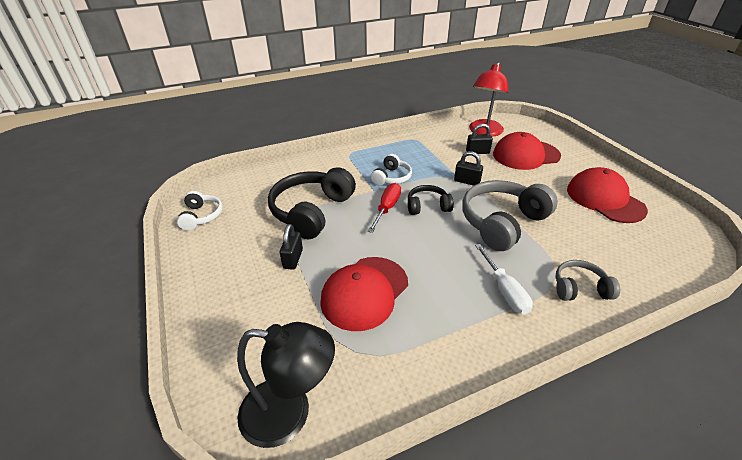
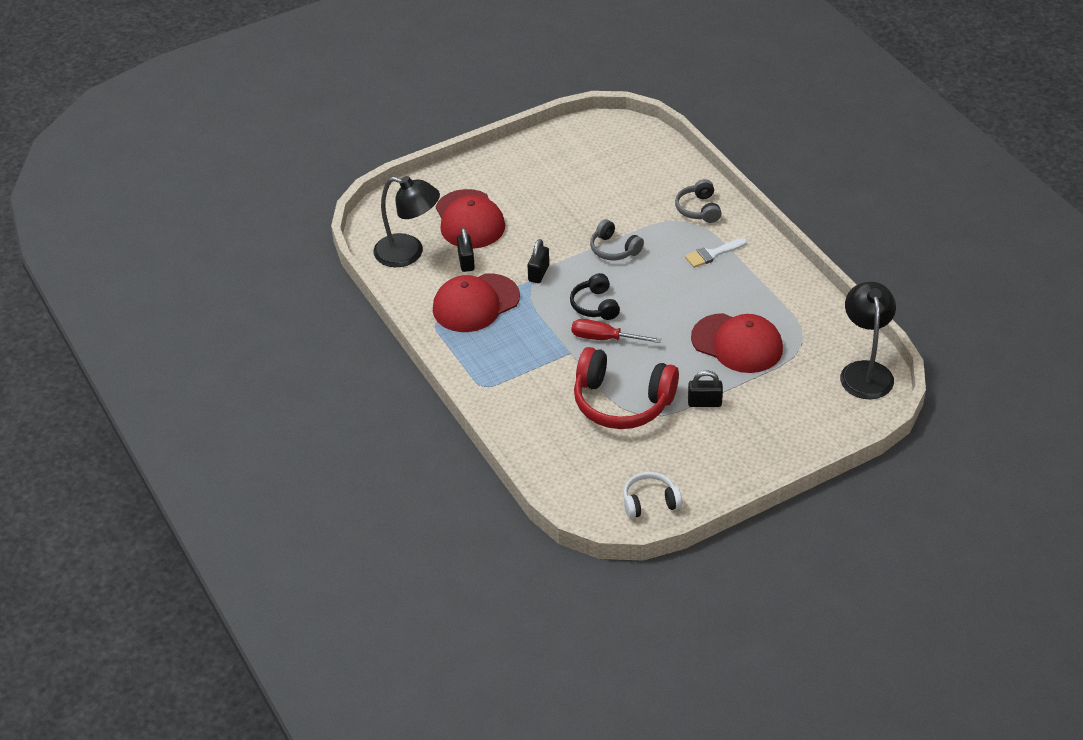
camera: 95 degrees left, 5 degrees up
(311, 211) = (622, 402): black headphones -> red headphones
(391, 178) = (539, 339): white headphones -> none
(484, 132) = (408, 253): red lamp -> black lamp
(502, 222) = (614, 249): grey headphones -> grey headphones, size x0.53
(504, 290) = (712, 254): white screwdriver -> white brush
(604, 199) = (559, 171): red cap -> red cap (475, 303)

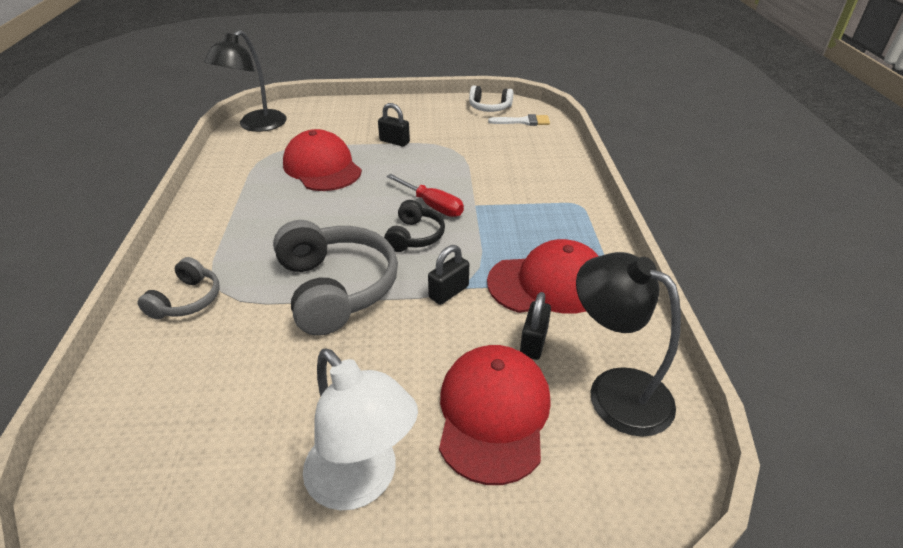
camera: 155 degrees left, 5 degrees down
(514, 174) = (362, 482): none -> white lamp
(614, 249) = (336, 288): grey headphones -> grey headphones, size x1.88
(622, 402) = (460, 159): red headphones -> none
(712, 254) = (243, 244): white brush -> white brush (523, 121)

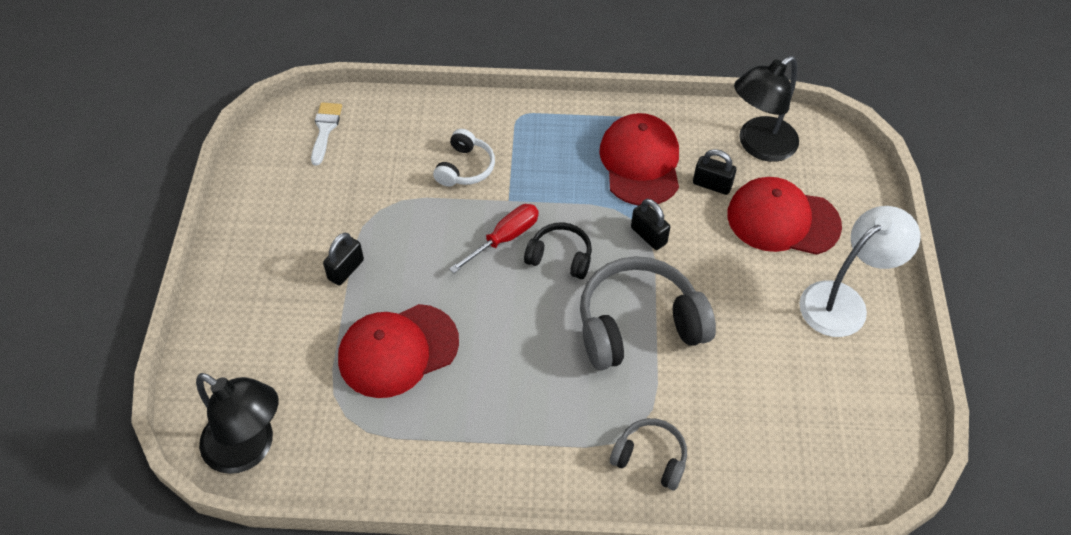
camera: 85 degrees left, 15 degrees up
(489, 108) = (274, 158): white headphones -> white headphones (465, 168)

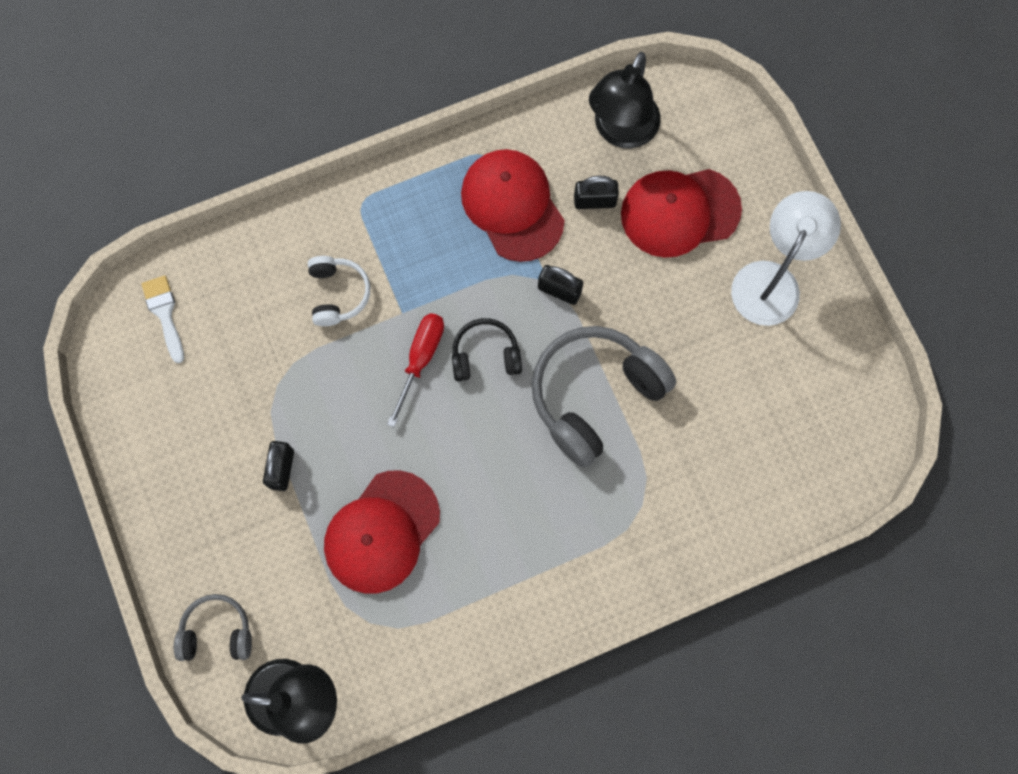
camera: 25 degrees left, 20 degrees up
(650, 458) = (666, 528): grey headphones -> grey headphones (217, 632)

